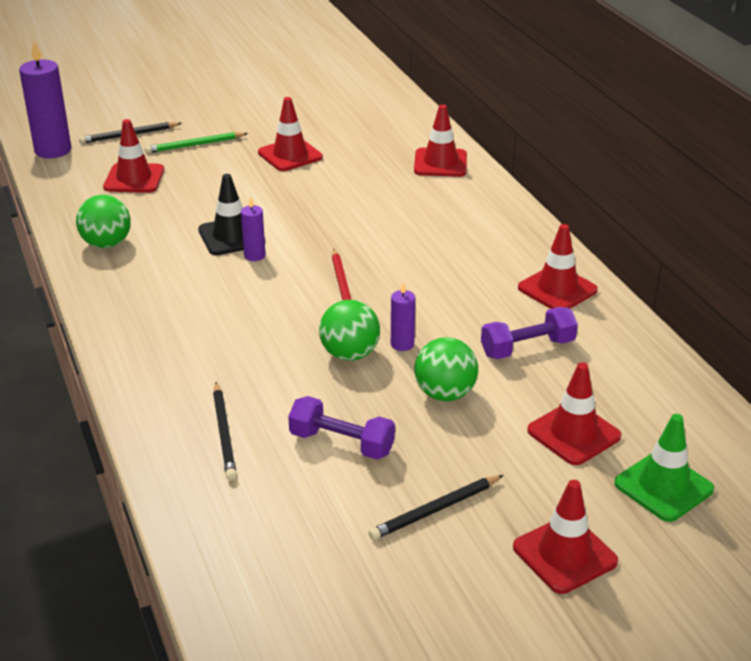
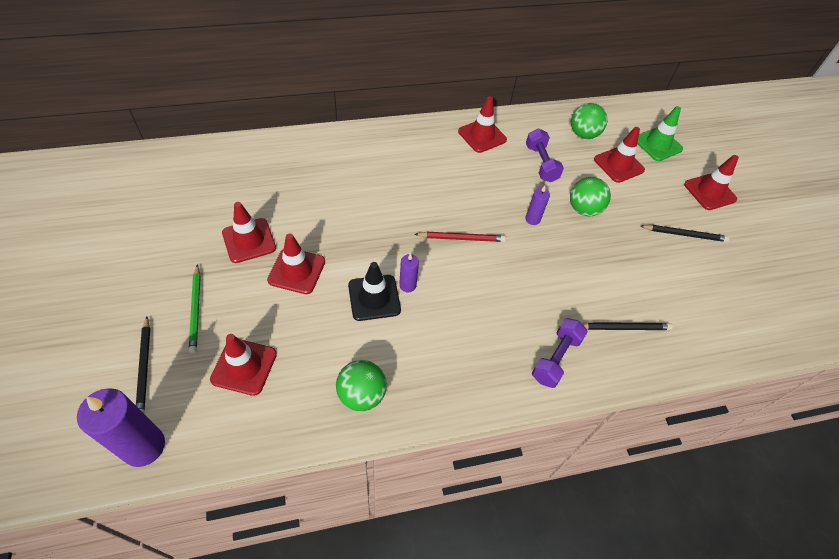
camera: 85 degrees left, 20 degrees up
(341, 443) = (631, 266): purple dumbbell -> purple dumbbell (556, 358)
(350, 354) = (541, 247): green ball -> green ball (583, 134)
(435, 510) = (684, 234): black pencil -> black pencil turned 60 degrees counterclockwise
(440, 163) = (302, 152): red traffic cone -> red traffic cone (296, 271)

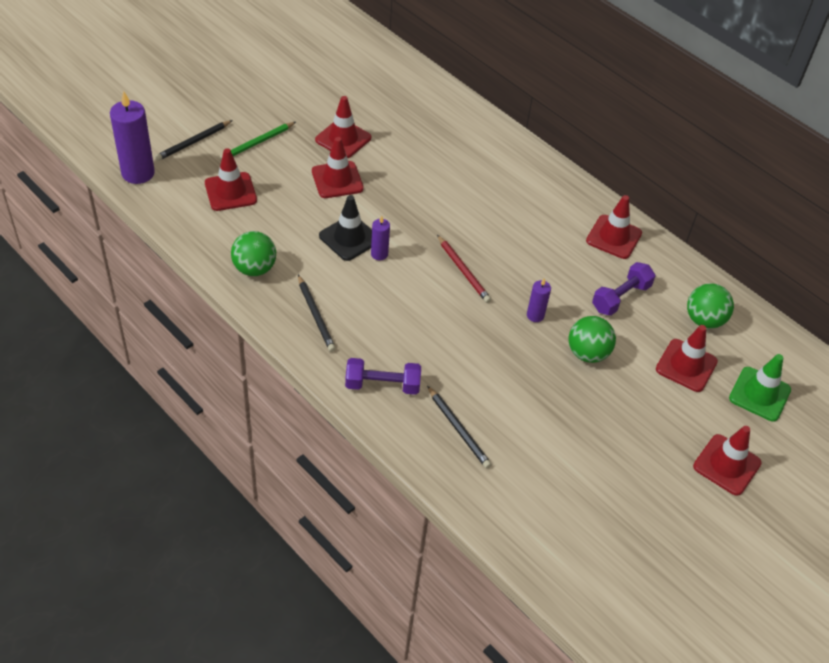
camera: 60 degrees right, 5 degrees down
(684, 234) = (632, 453): black pencil -> black pencil (316, 315)

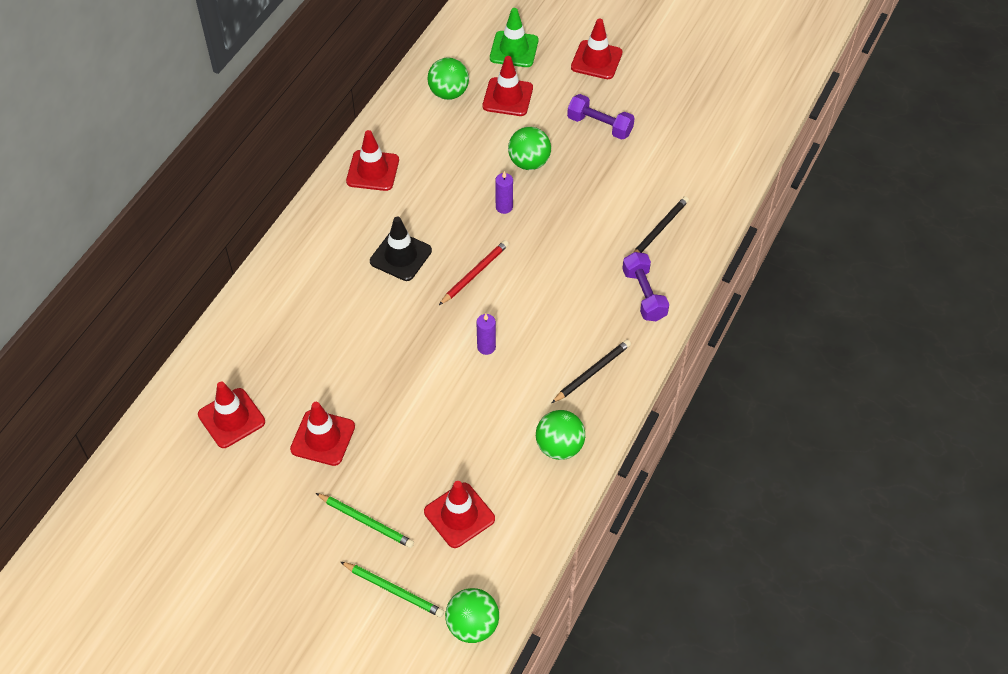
camera: 105 degrees left, 5 degrees up
(138, 173) = (472, 625): purple candle -> green ball
(194, 142) = (393, 590): black pencil -> green pencil
(337, 180) = (394, 420): red traffic cone -> red traffic cone (231, 418)
(349, 238) = (476, 380): black traffic cone -> black traffic cone (400, 256)
(621, 297) = (450, 152): purple dumbbell -> purple dumbbell (599, 125)

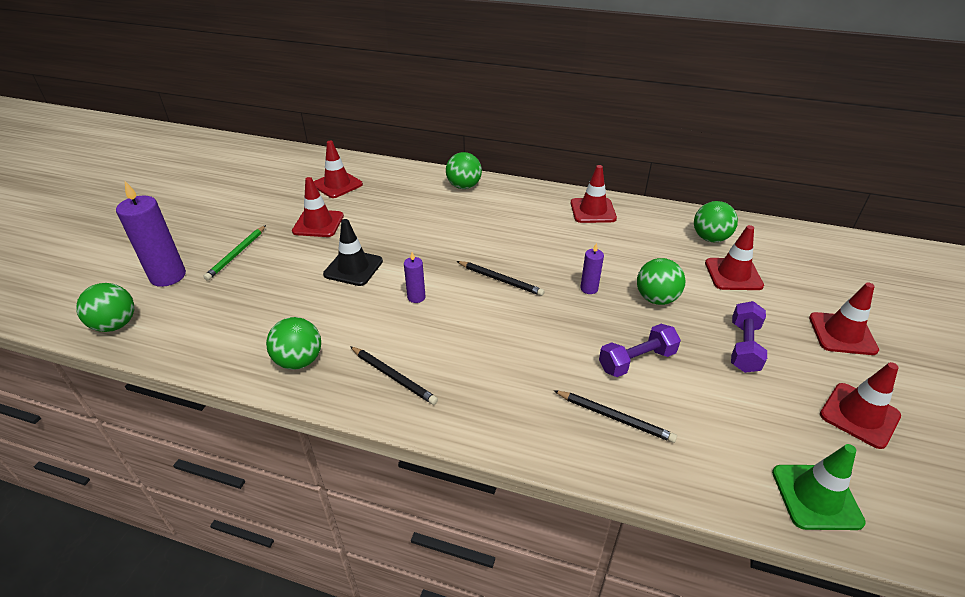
camera: 80 degrees right, 15 degrees down
(281, 281) = (464, 186): none -> green ball
(393, 590) = (168, 276): green pencil -> purple candle
(400, 256) = (506, 236): black traffic cone -> black traffic cone (353, 268)
(459, 515) = (232, 303): red traffic cone -> red traffic cone (859, 415)
(474, 273) = (500, 280): red pencil -> black pencil
(514, 49) = (801, 271): green traffic cone -> green traffic cone (816, 497)
(644, 295) = (509, 412): purple dumbbell -> purple dumbbell (636, 361)

